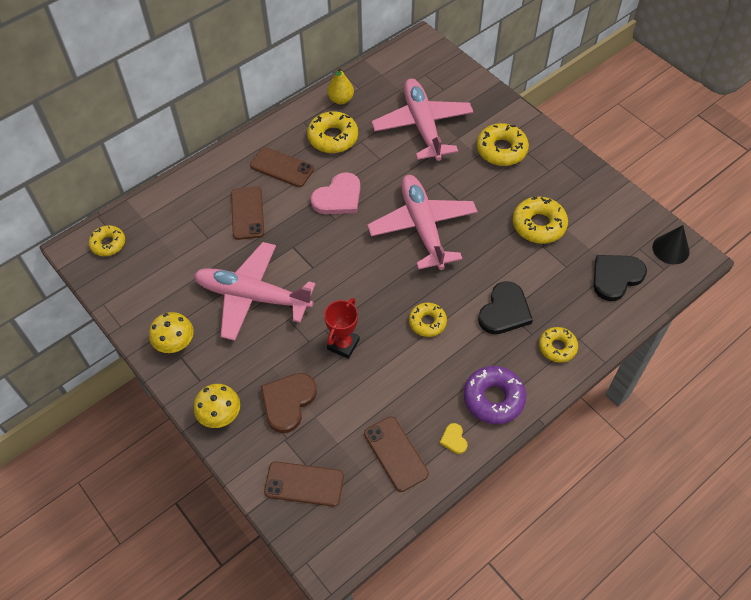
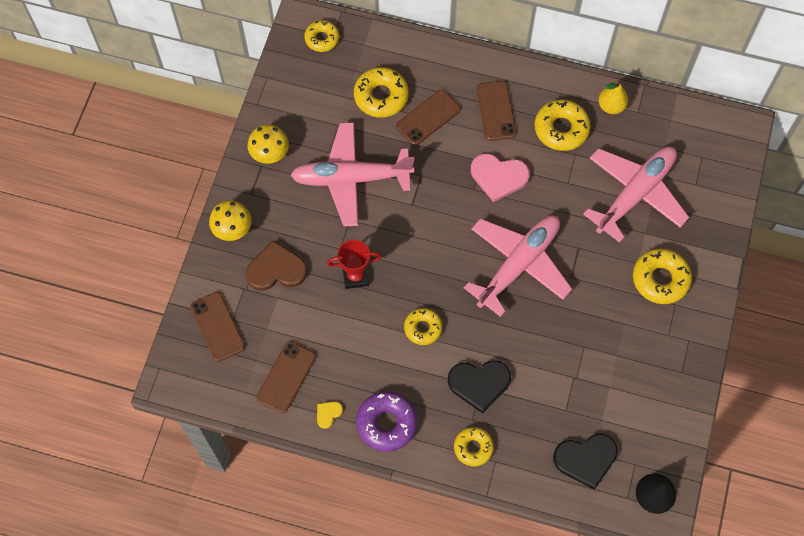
camera: 55 degrees right, 10 degrees up
(252, 296) = (351, 178): pink plane -> pink plane turned 75 degrees counterclockwise
(538, 225) = (595, 361): yellow donut -> yellow donut (381, 96)
(616, 277) = (586, 459): black heart -> black heart turned 150 degrees clockwise

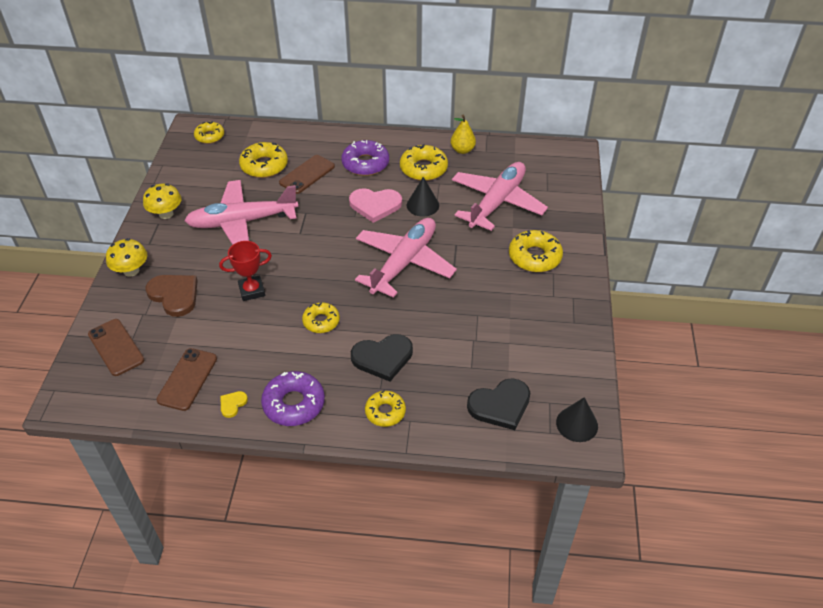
camera: 10 degrees left, 20 degrees down
(276, 269) = (174, 295): brown heart -> brown heart turned 60 degrees clockwise
(496, 111) = (365, 164): brown phone -> purple donut
(551, 185) = (422, 205): none -> black cone

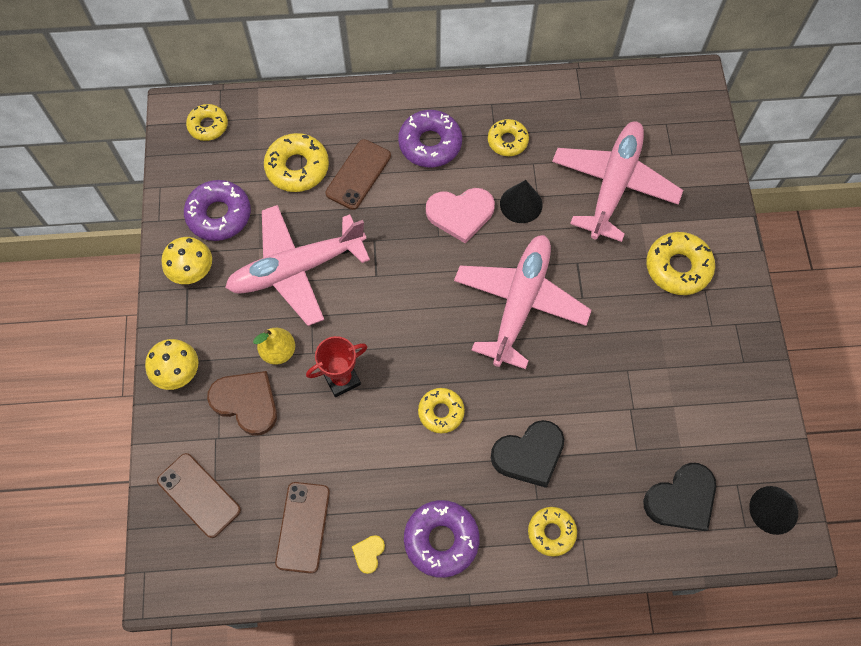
camera: 10 degrees left, 20 degrees up
(198, 185) = (219, 215): none -> purple donut
(423, 168) = (507, 141): yellow donut -> yellow donut, size x0.65
(462, 150) = (550, 101): yellow pear -> yellow pear (278, 351)

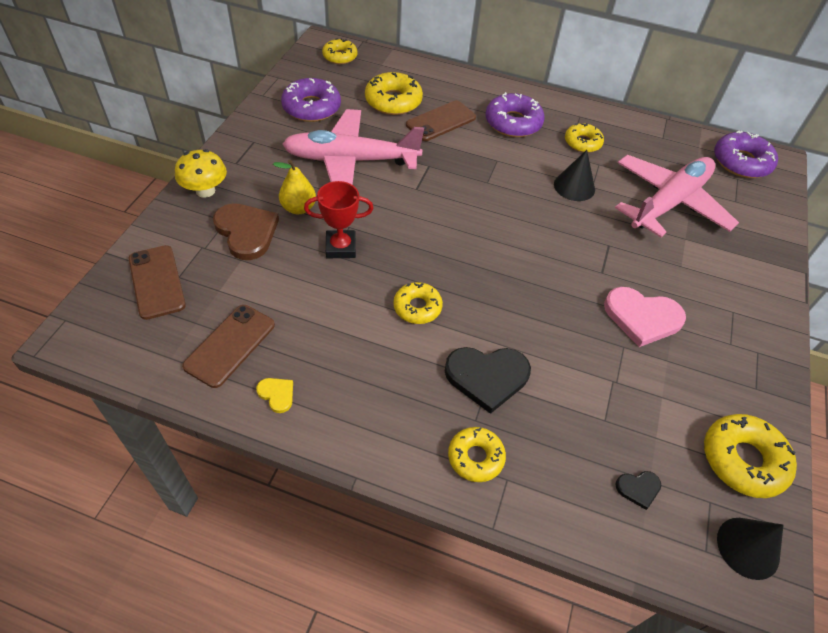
camera: 20 degrees right, 15 degrees down
(192, 271) = (265, 133): yellow mushroom -> none
(368, 553) = (277, 394): yellow heart -> yellow heart turned 90 degrees clockwise
(441, 540) = (356, 414): purple donut -> purple donut (741, 162)
(460, 214) = (515, 174): pink heart -> pink heart (642, 317)
(520, 303) = (538, 254): pink plane -> none
(678, 267) = (710, 284): yellow donut -> yellow donut (743, 460)
(682, 499) = (638, 488): black heart -> black heart, size x0.48

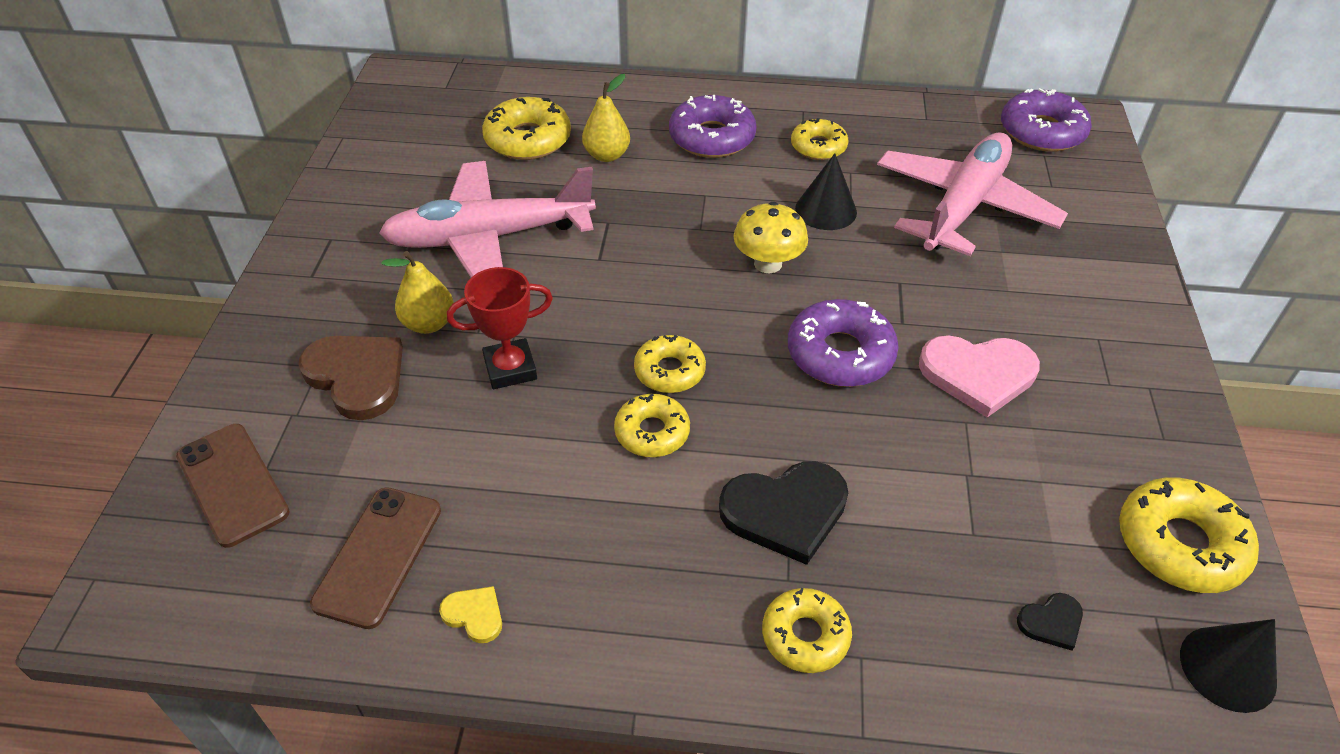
camera: 10 degrees left, 5 degrees down
(205, 191) = (274, 327): yellow mushroom -> yellow mushroom (768, 263)
(311, 107) = (407, 171): purple donut -> purple donut (840, 354)
(340, 56) = (429, 90): yellow donut -> yellow donut (669, 371)
(441, 121) = (607, 155): brown phone -> yellow pear

